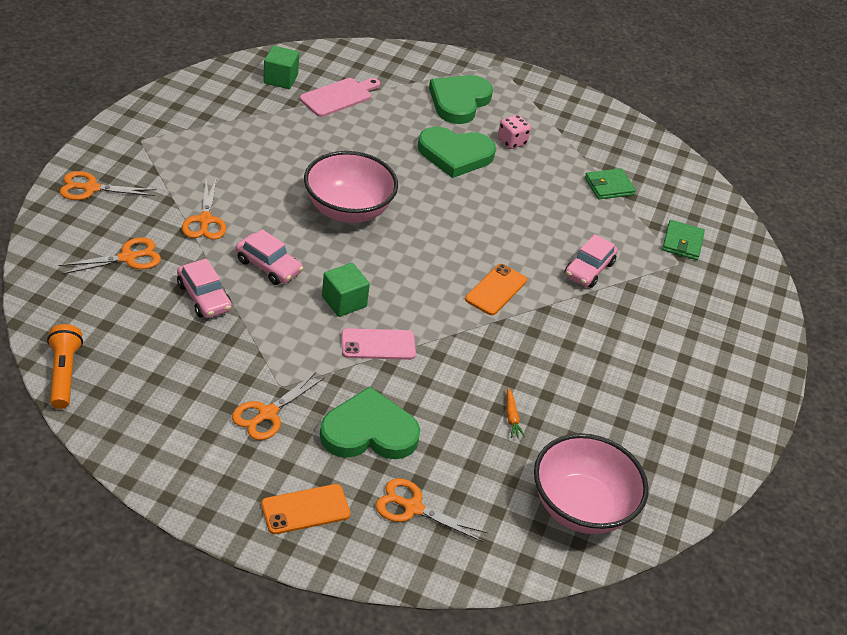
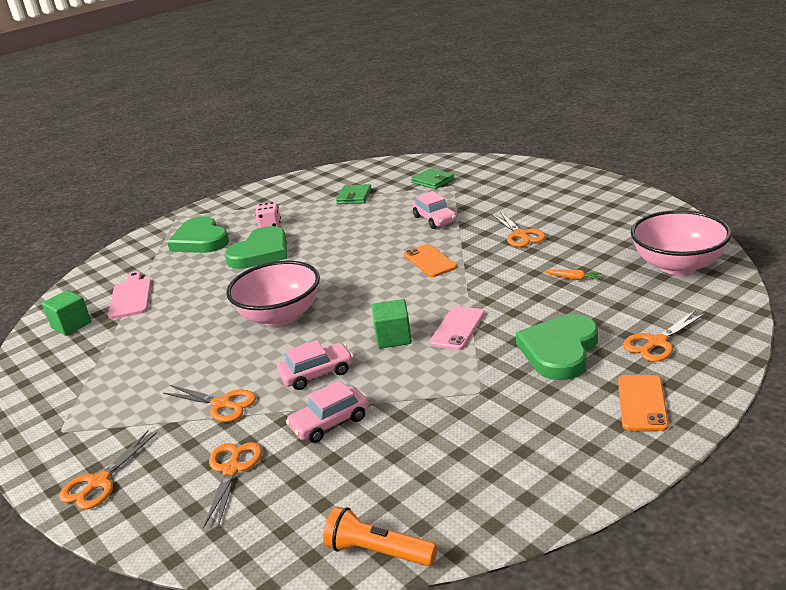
camera: 50 degrees left, 15 degrees down
(204, 297) = (330, 422): pink car -> pink car turned 150 degrees clockwise
(267, 413) = (511, 406): orange scissors -> orange scissors (520, 235)

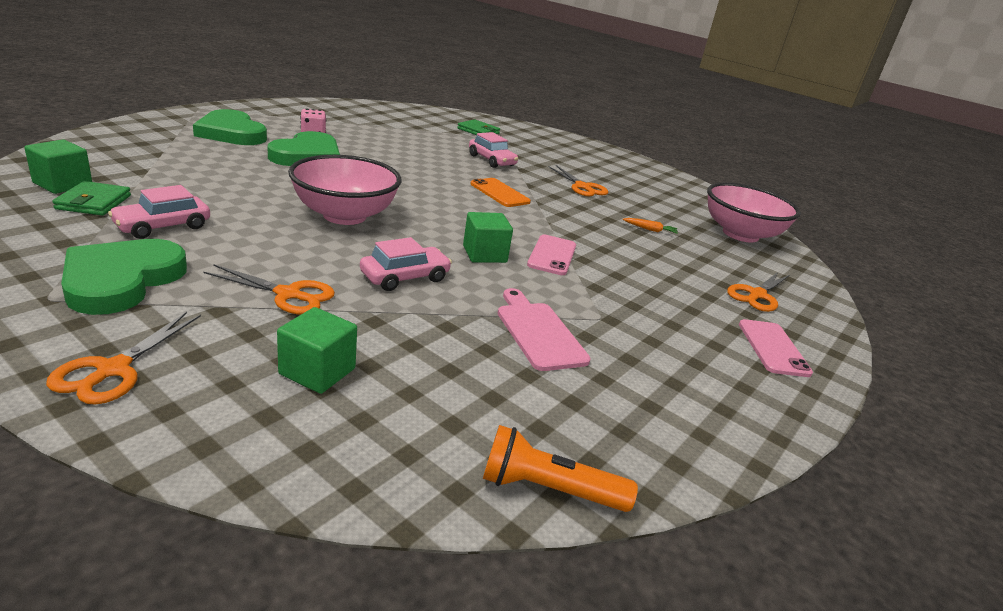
camera: 20 degrees left, 0 degrees up
(131, 297) = (147, 169): pink cutting board -> pink cutting board (539, 332)
(232, 470) = (317, 371): orange scissors -> green cube
(330, 422) = (436, 330): pink car -> pink car (163, 226)
(354, 197) = (401, 128): green wallet -> green wallet (94, 202)
(559, 350) = (667, 290): green heart -> green heart (121, 280)
(642, 403) = (773, 348): orange phone -> pink phone

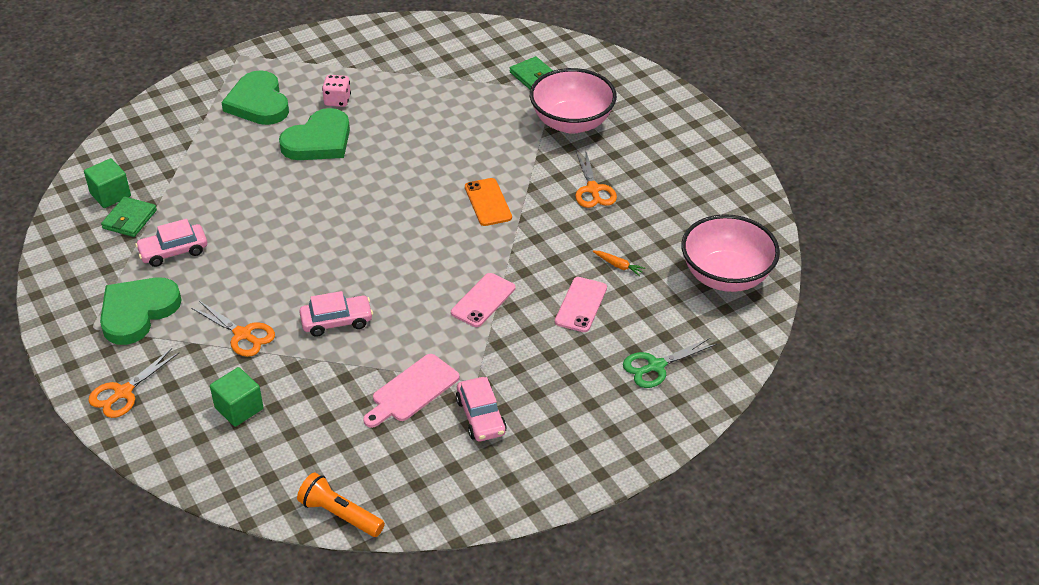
camera: 25 degrees right, 15 degrees up
(344, 215) = (319, 239): pink bowl -> pink bowl (571, 122)
(484, 254) = (419, 296): green cube -> none
(491, 160) = (514, 140): pink car -> pink car (481, 416)
(539, 332) = (412, 390): pink cutting board -> pink cutting board turned 135 degrees counterclockwise
(757, 295) = (656, 366): orange scissors -> green scissors
(773, 348) = (609, 428): pink phone -> pink phone (581, 305)

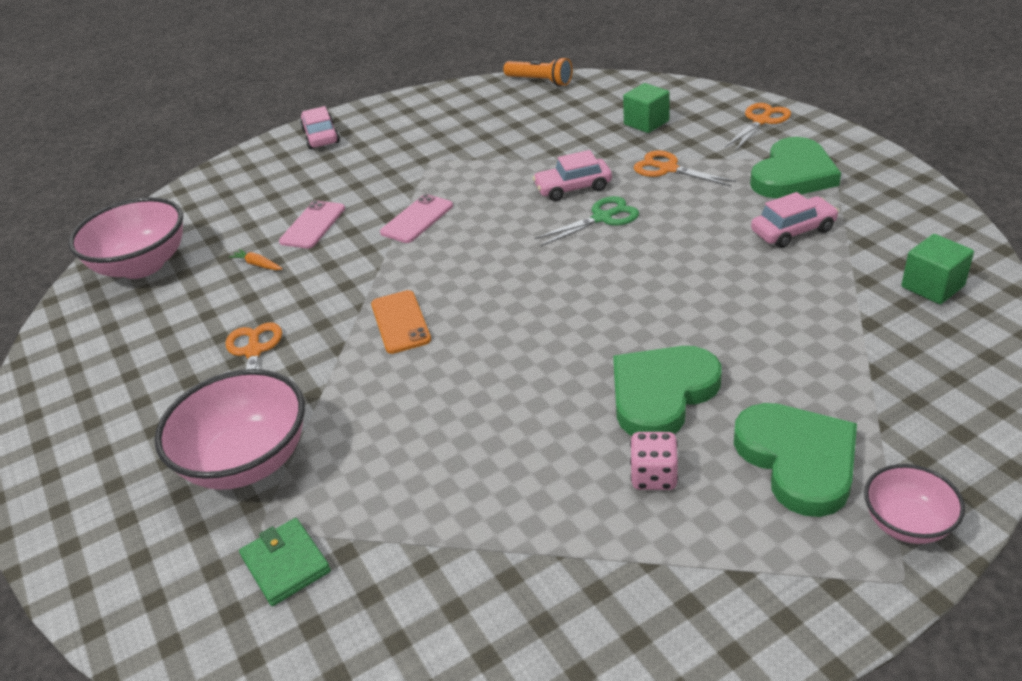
camera: 175 degrees left, 5 degrees down
(130, 219) = (878, 259): green wallet -> none
(222, 74) = (907, 523): none -> pink bowl
(412, 390) = (489, 148): pink cutting board -> none
(481, 416) = (427, 139): pink car -> pink car (321, 136)
(656, 366) = (257, 186): green scissors -> green scissors (602, 218)

